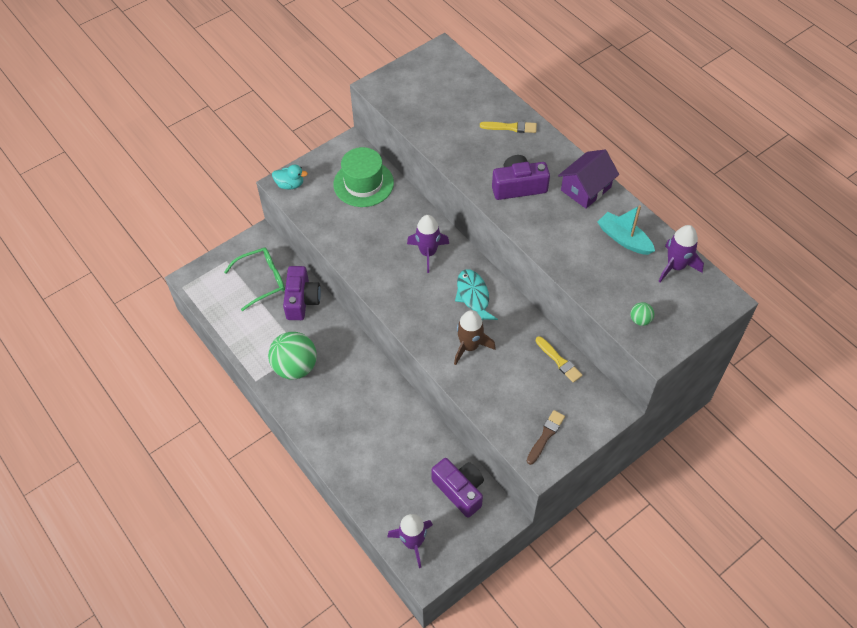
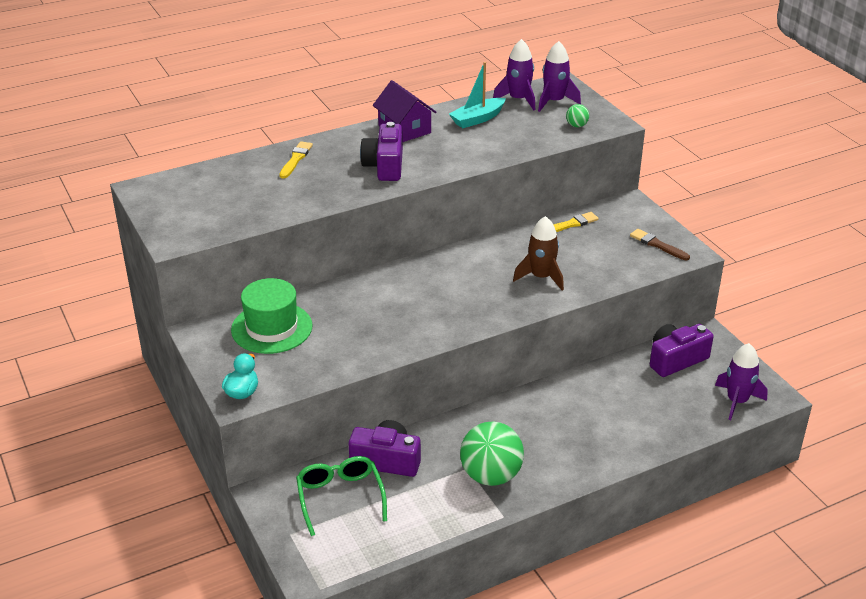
camera: 80 degrees left, 20 degrees down
(428, 253) = (402, 290): purple rocket -> purple rocket (554, 101)
(473, 296) = (475, 266): turquoise fish -> none

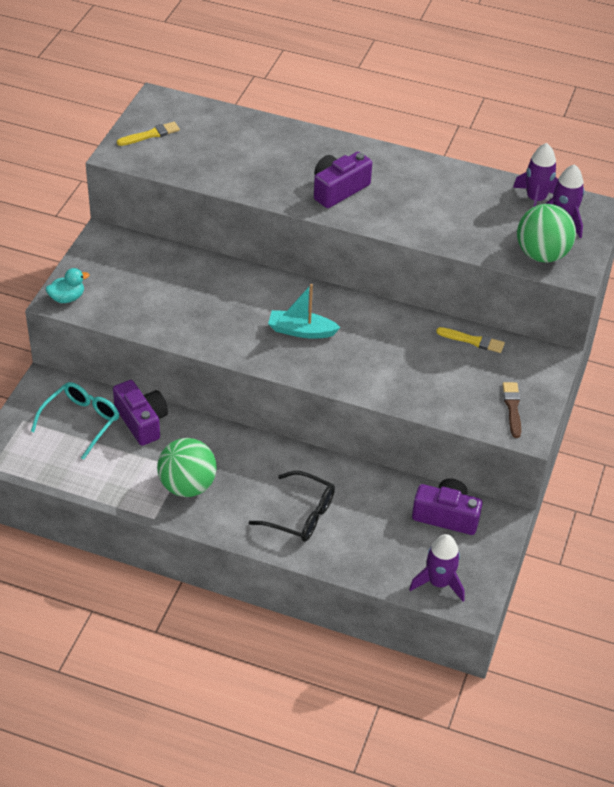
camera: 45 degrees right, 10 degrees up
(272, 328) = (148, 266): green hat -> none
(296, 159) = (287, 142): yellow brush -> yellow brush (150, 135)
(340, 497) = (81, 421): green glasses -> turquoise glasses
(404, 129) = (403, 168): purple house -> none
(477, 119) = (472, 196): turquoise boat -> turquoise boat (301, 331)
(541, 277) = (379, 365): brown rocket -> none
(576, 126) = (542, 255): green ball -> green ball, size x2.31
(594, 431) = (301, 515): none -> black glasses

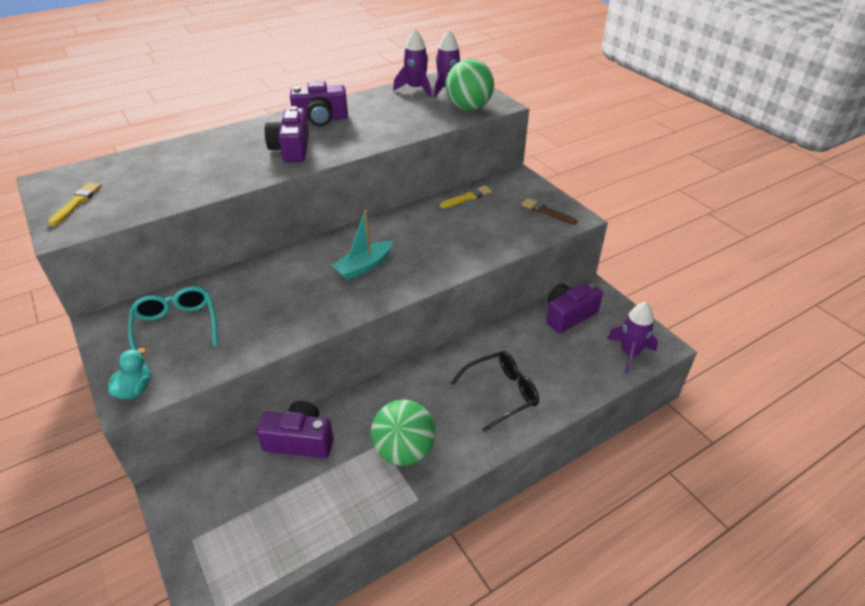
camera: 50 degrees left, 5 degrees down
(81, 421) = (249, 488): turquoise glasses -> turquoise glasses (176, 326)
(406, 174) = (321, 118): none -> purple camera

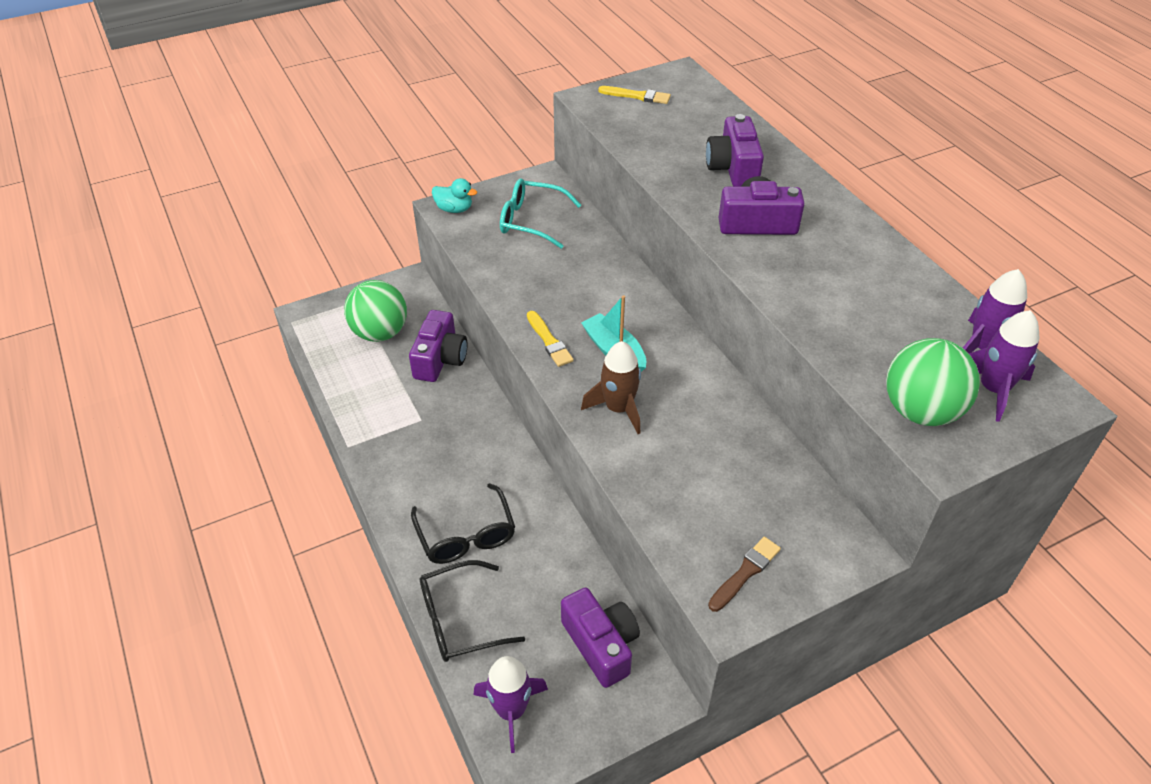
camera: 95 degrees right, 5 degrees up
(176, 326) = (531, 221): turquoise glasses -> turquoise glasses turned 150 degrees counterclockwise
(321, 118) = (849, 245): purple camera -> purple camera (733, 168)
(404, 451) = (407, 438): green ball -> green ball (380, 333)
(424, 262) = (618, 408): none -> brown rocket
(467, 197) = (783, 470): yellow brush -> yellow brush (549, 341)
(575, 388) = (459, 620): none -> black glasses

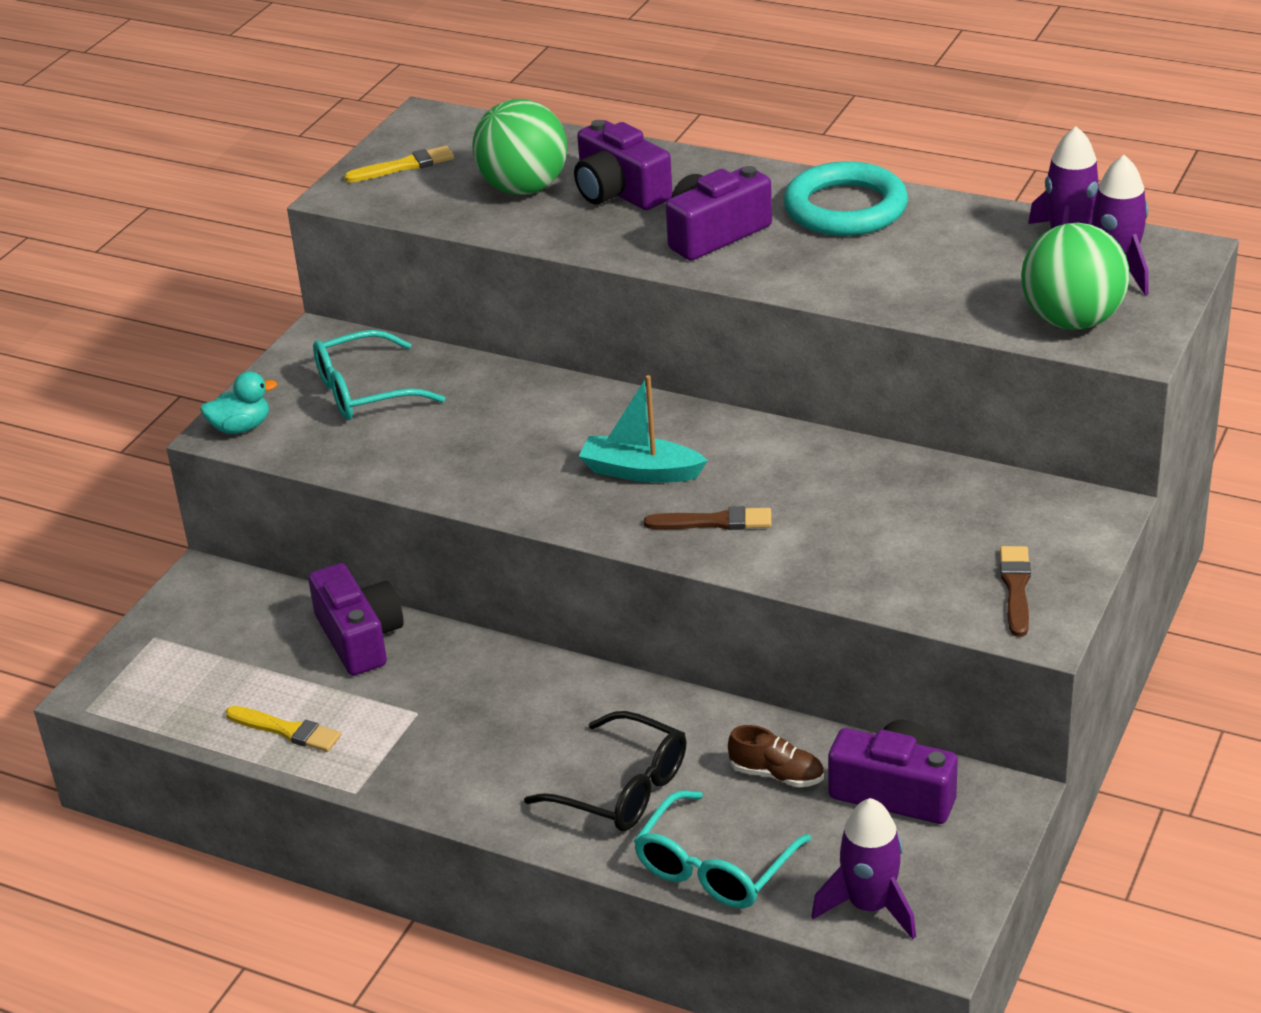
camera: 35 degrees left, 10 degrees down
(380, 333) = (237, 654): green ball -> green ball (524, 188)
(459, 620) = (714, 867): black glasses -> turquoise glasses
(549, 341) = (551, 501): yellow brush -> yellow brush (286, 730)
(550, 585) = (777, 774): none -> brown shoe
(618, 408) = (714, 522): brown rocket -> brown brush
(856, 247) = (845, 208): none -> turquoise ring

